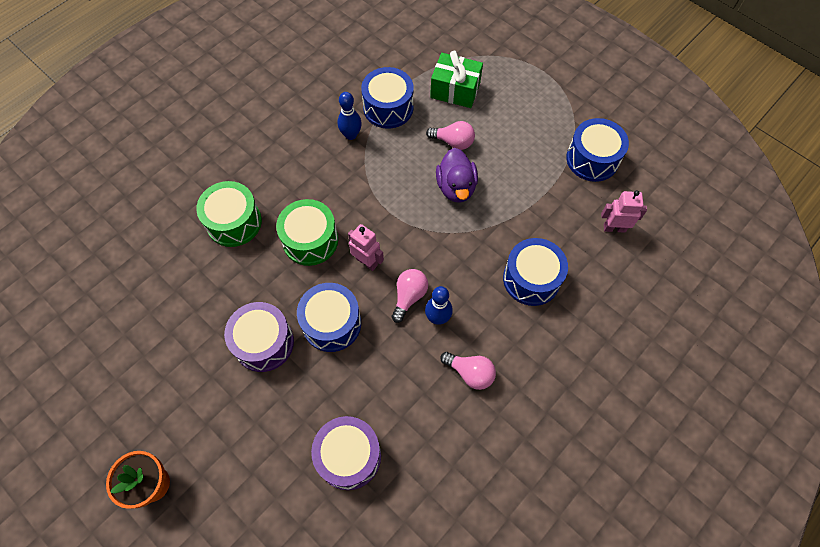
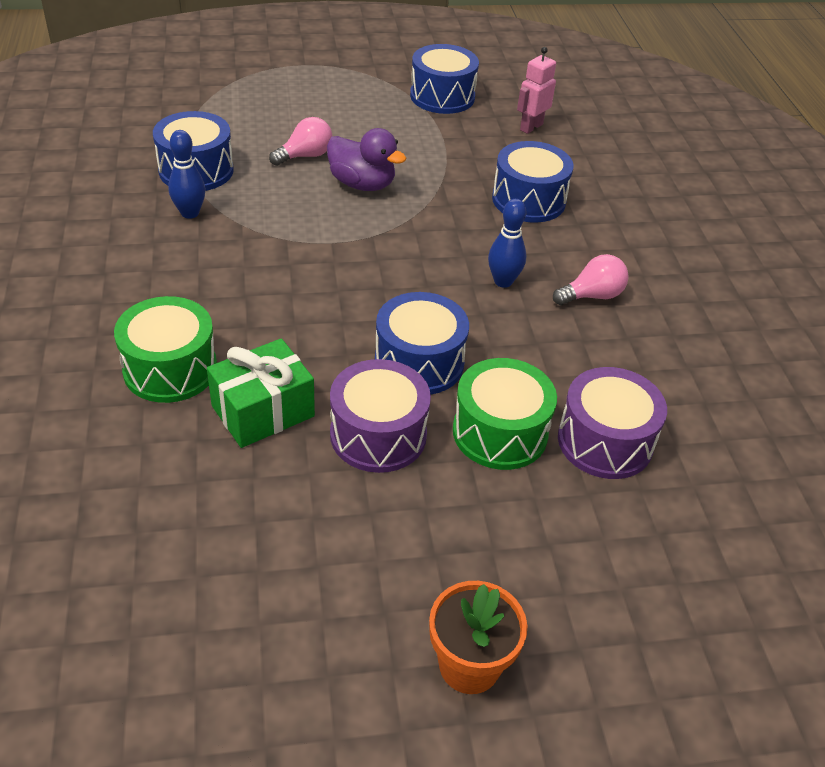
camera: 55 degrees left, 20 degrees down
(310, 240) = (286, 319): green drum -> green drum (500, 432)
(367, 261) = (372, 292): pink robot -> none
(409, 296) = (454, 286): pink light bulb -> none
(455, 90) = (244, 120): green gift -> green gift (263, 411)

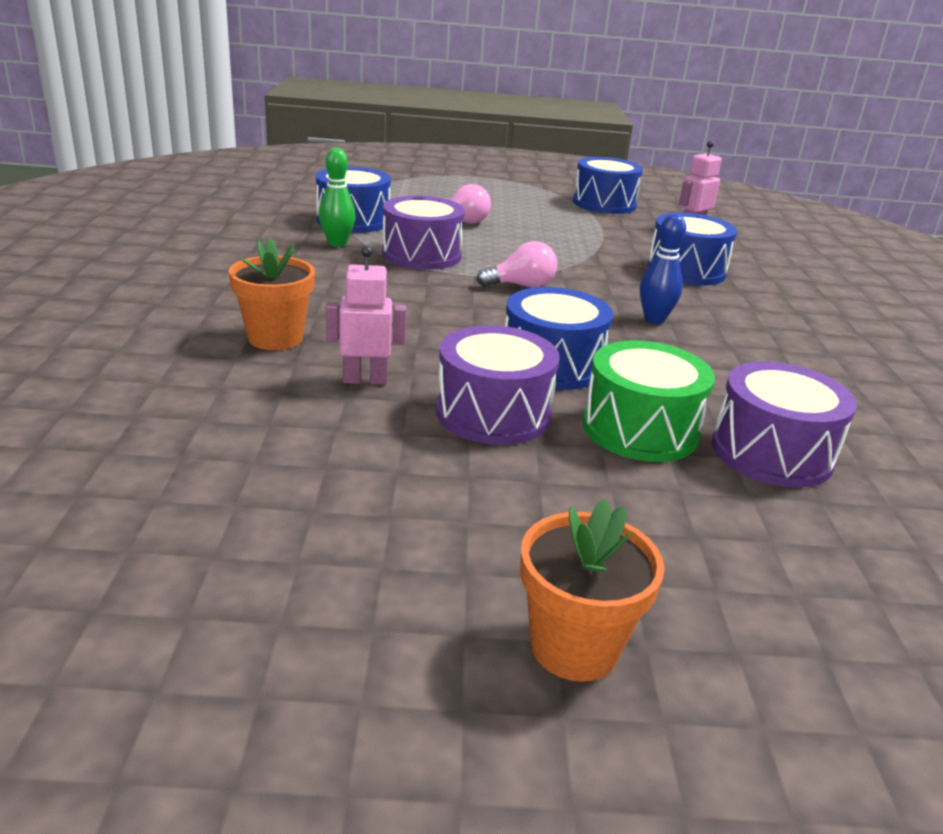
camera: 10 degrees right, 15 degrees down
(170, 369) = (275, 338): green drum -> orange flower pot
(190, 213) = (337, 244): blue bowling pin -> green bowling pin
(263, 411) = (365, 380): green gift -> pink robot
(276, 217) = (421, 255): none -> purple drum
(362, 184) = (514, 244): purple duck -> none
(592, 296) = (755, 339): pink light bulb -> pink light bulb (521, 286)

